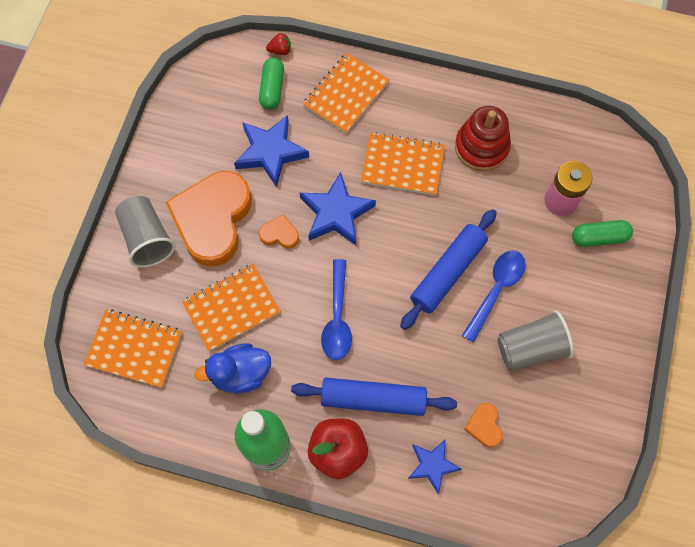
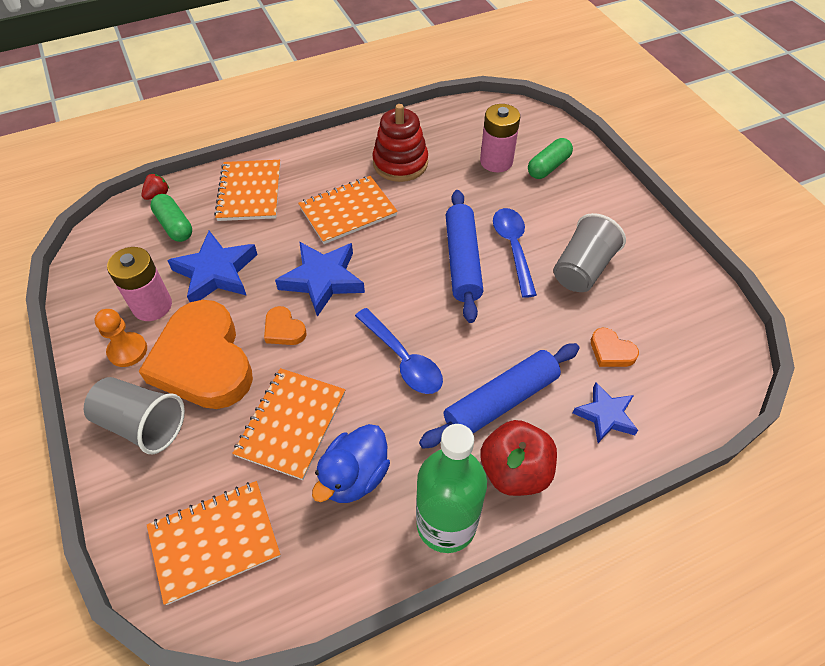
camera: 40 degrees left, 15 degrees down
(174, 175) = (127, 350): none -> orange pawn
(211, 150) = (152, 306): none -> pink battery
(279, 234) = (284, 329): orange heart -> orange heart turned 105 degrees counterclockwise

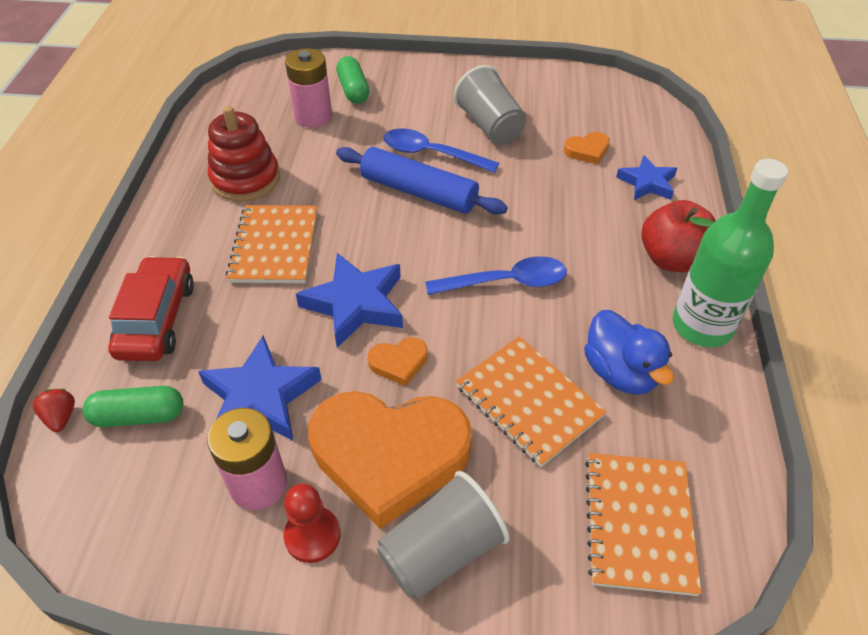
camera: 60 degrees left, 5 degrees down
(127, 350) = (312, 535): orange pawn -> red pawn
(250, 192) = (157, 319): orange notebook -> red car
(500, 401) = (596, 237): blue rolling pin -> none

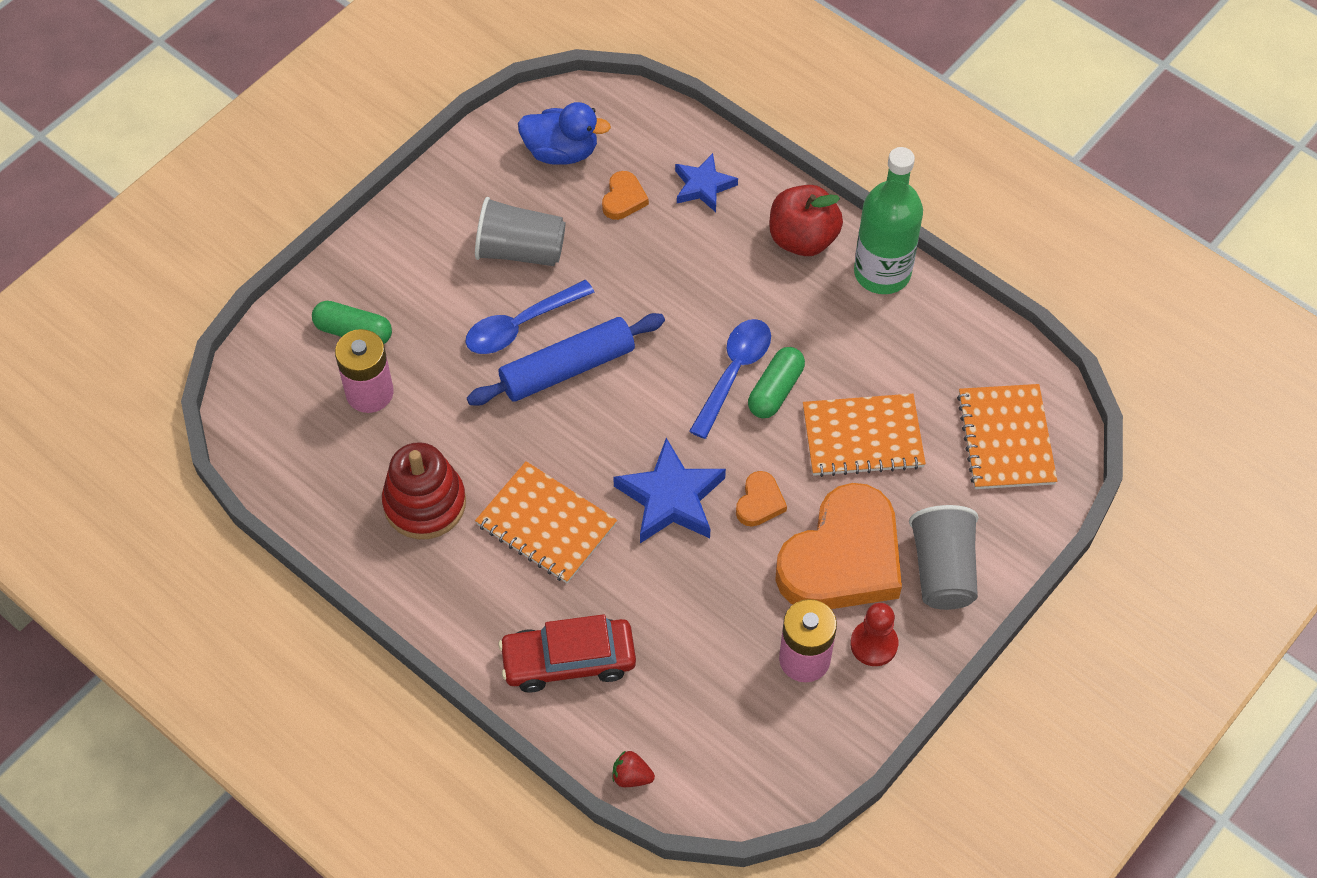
camera: 55 degrees left, 10 degrees up
(139, 416) = (674, 717): green capsule -> green capsule (775, 390)
(157, 319) = (568, 660): red car -> red car turned 45 degrees counterclockwise
(260, 397) = (720, 619): blue star -> none
(620, 372) = (882, 359): blue duck -> blue duck (561, 152)
(639, 523) = (1006, 438): orange notebook -> orange notebook turned 45 degrees clockwise

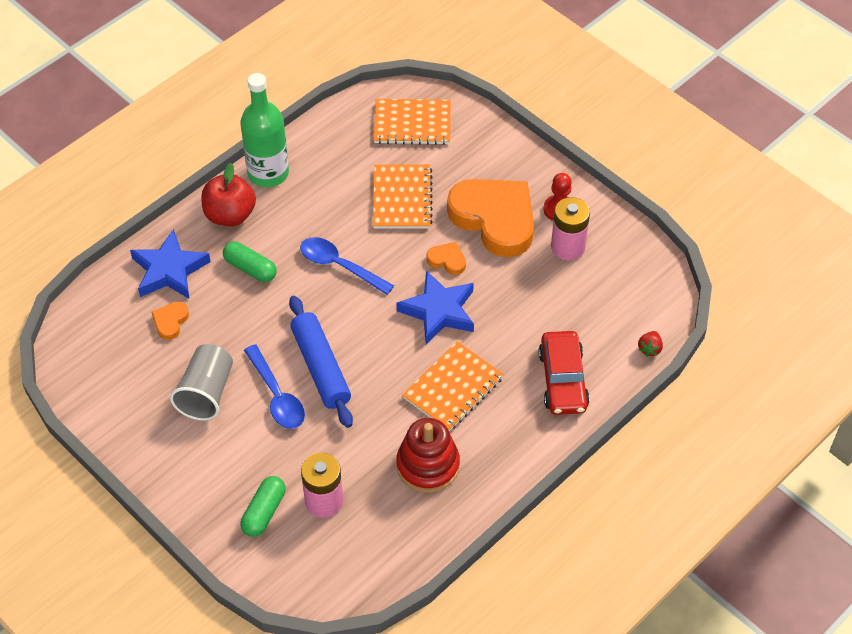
camera: 85 degrees left, 5 degrees down
(561, 152) = (115, 360): blue duck -> none
(623, 199) = (170, 322): orange heart -> orange heart turned 90 degrees counterclockwise
(703, 186) = (169, 270): blue star -> blue star, size x1.58
(775, 390) = (358, 243): green capsule -> green capsule (250, 268)
(942, 570) = (507, 168): grey cup -> none

